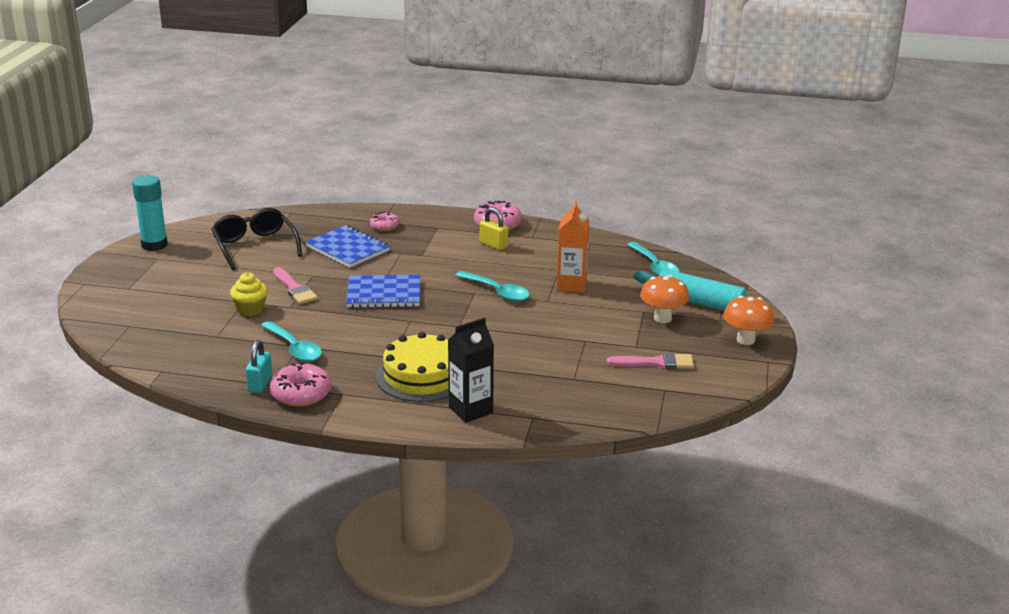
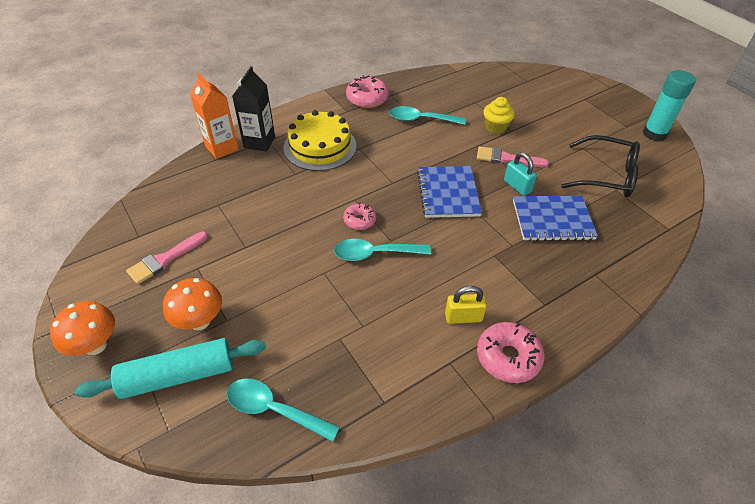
camera: 135 degrees right, 20 degrees up
(260, 384) = (397, 91): turquoise padlock -> turquoise padlock (517, 186)
(384, 226) = (581, 269): pink donut -> pink donut (359, 220)
(384, 294) = (448, 193): blue notebook -> blue notebook turned 45 degrees counterclockwise
(571, 285) = (326, 309): orange carton -> orange carton (221, 148)

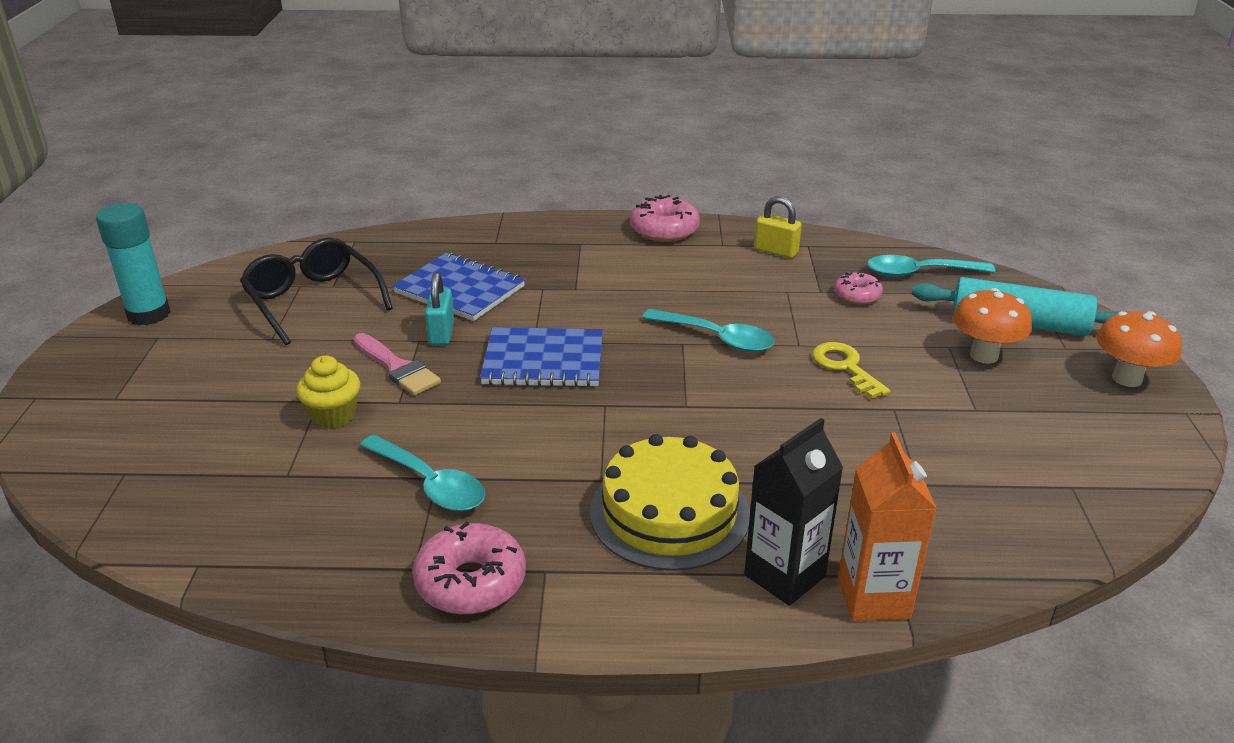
camera: 145 degrees left, 15 degrees down
(165, 259) = (1026, 436): pink brush -> none
(274, 409) = (919, 273): turquoise spoon -> turquoise spoon turned 120 degrees clockwise
(286, 266) = (845, 367): none -> yellow key
(359, 220) = (703, 377): pink donut -> pink donut (857, 295)
(448, 193) = (543, 361): blue notebook -> blue notebook turned 60 degrees clockwise
(463, 317) = (674, 262): yellow padlock -> yellow padlock (776, 251)

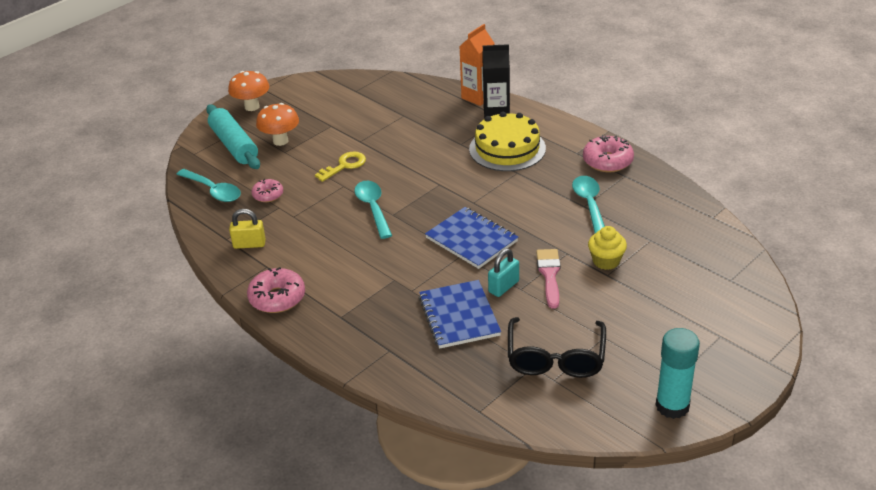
camera: 135 degrees left, 5 degrees up
(776, 251) = (249, 244): yellow padlock -> yellow padlock turned 75 degrees counterclockwise
(845, 367) = (344, 165): yellow key -> yellow key turned 150 degrees counterclockwise

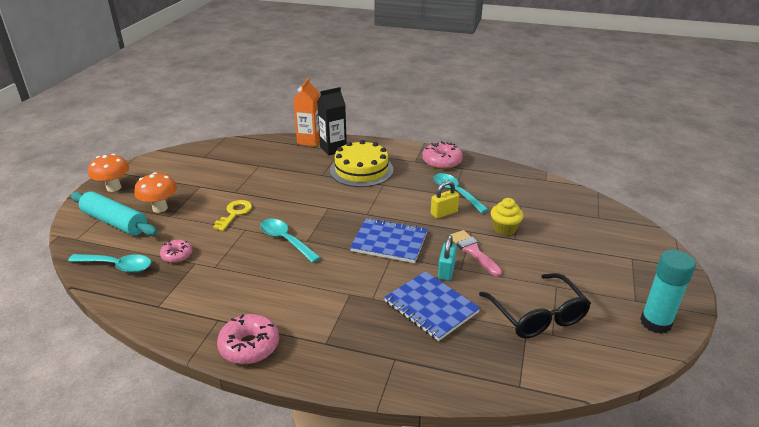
camera: 30 degrees left, 5 degrees down
(249, 244) = (186, 304): yellow padlock -> yellow padlock (444, 213)

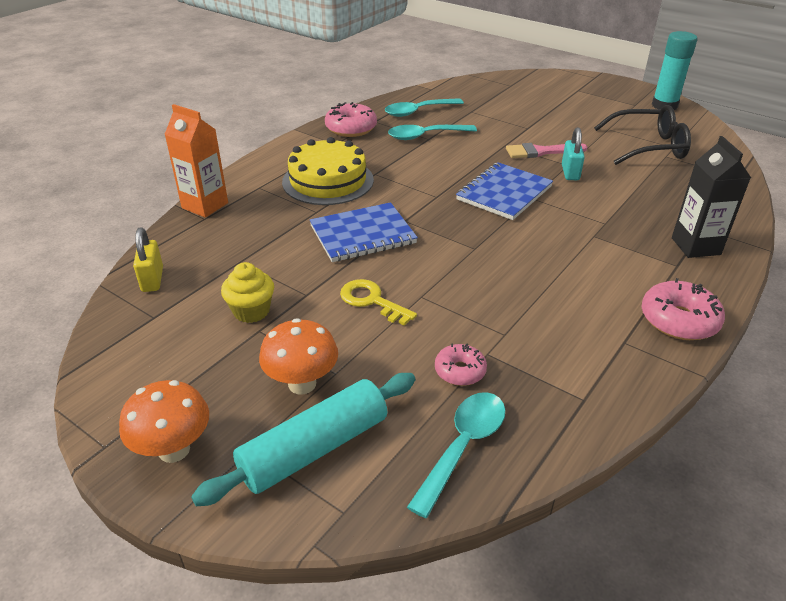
camera: 70 degrees left, 5 degrees up
(285, 240) = (466, 264): turquoise spoon -> turquoise spoon (418, 111)
(333, 149) = (250, 191): black carton -> black carton (695, 246)
(431, 307) = (627, 193): blue notebook -> blue notebook (362, 235)
(444, 213) = (462, 151): yellow padlock -> yellow padlock (152, 279)
(446, 271) = (570, 172): turquoise padlock -> turquoise padlock turned 60 degrees clockwise
(504, 229) = (509, 128): yellow cupcake -> yellow cupcake (251, 311)

